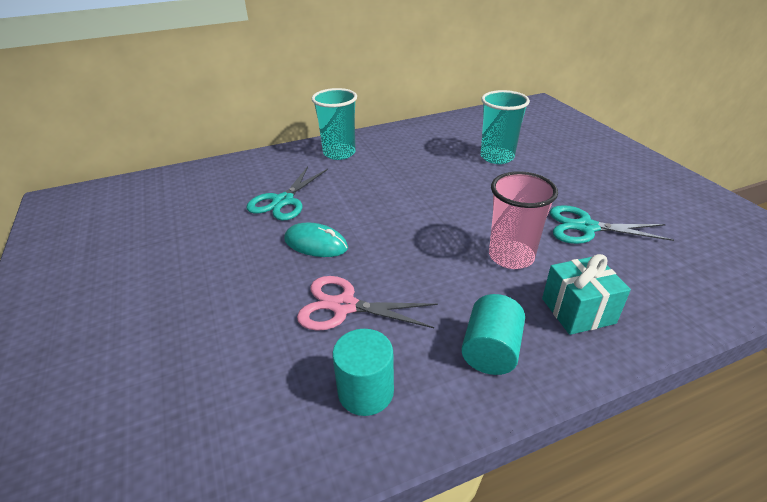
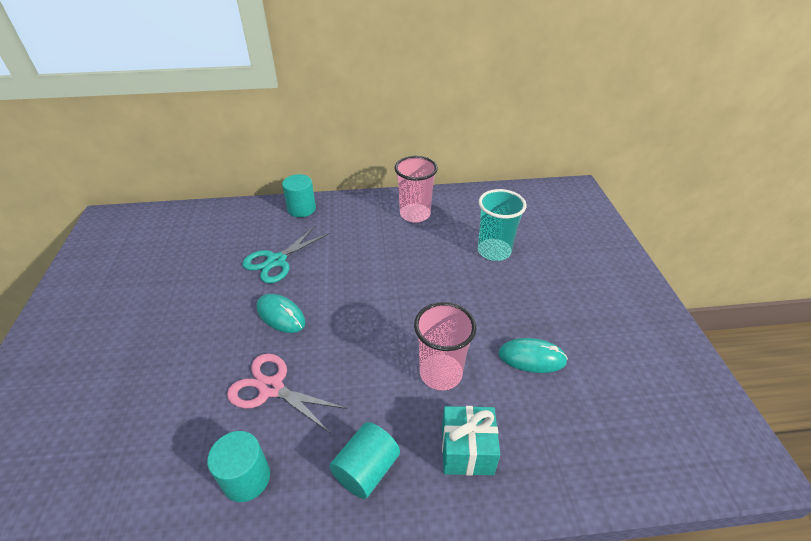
camera: 15 degrees right, 5 degrees up
(284, 156) = (301, 209): none -> turquoise cylinder
(339, 153) = (350, 215): turquoise cup -> none
(404, 143) = (415, 214): none -> pink cup
(586, 227) = (532, 358): turquoise scissors -> turquoise mouse

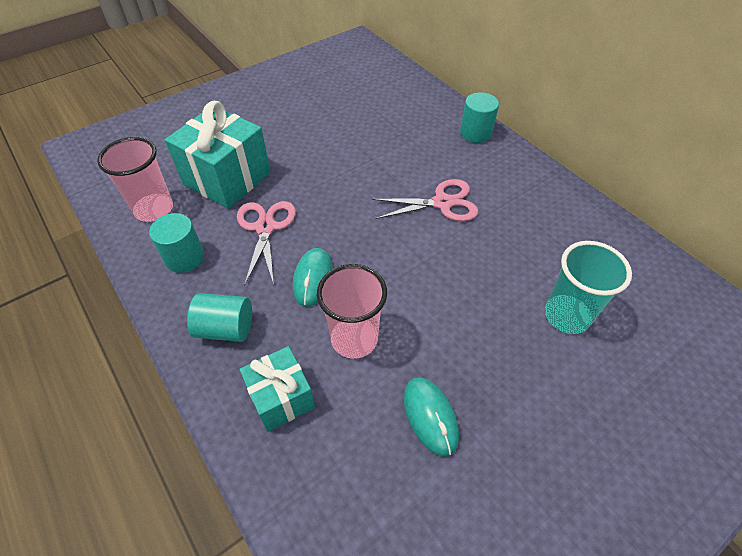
camera: 60 degrees right, 10 degrees up
(172, 396) = (227, 178): none -> turquoise gift
(276, 261) = (396, 155): turquoise scissors -> none
(281, 315) = (339, 192): turquoise mouse -> turquoise mouse (313, 278)
(352, 260) = (442, 203): none -> pink scissors
(415, 214) = (555, 217): pink cup -> pink cup (154, 209)

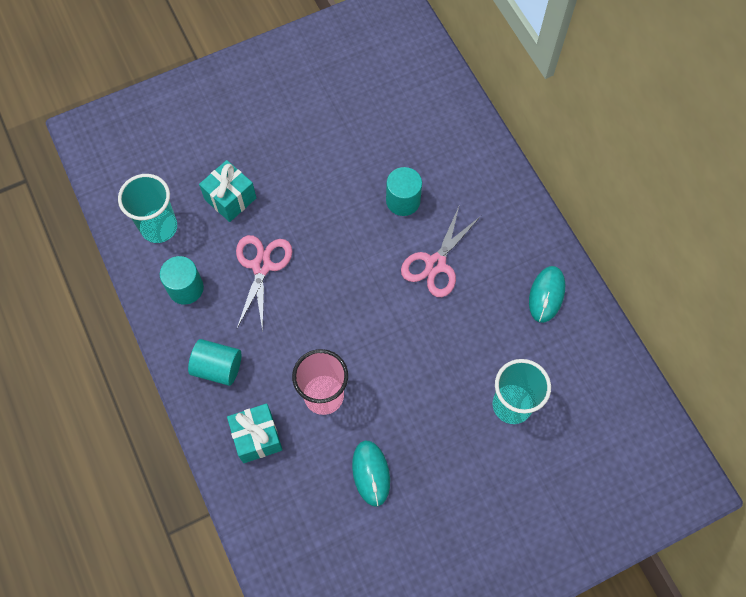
camera: 10 degrees right, 15 degrees up
(154, 209) = (159, 227): pink cup -> turquoise cup
(227, 178) = (230, 199): turquoise gift -> turquoise gift, size x0.60
(313, 278) = (298, 329): turquoise mouse -> turquoise mouse (546, 295)
(442, 203) = (435, 264): pink scissors -> pink scissors turned 120 degrees clockwise
(475, 133) = (495, 176): turquoise cylinder -> turquoise cylinder (403, 201)

